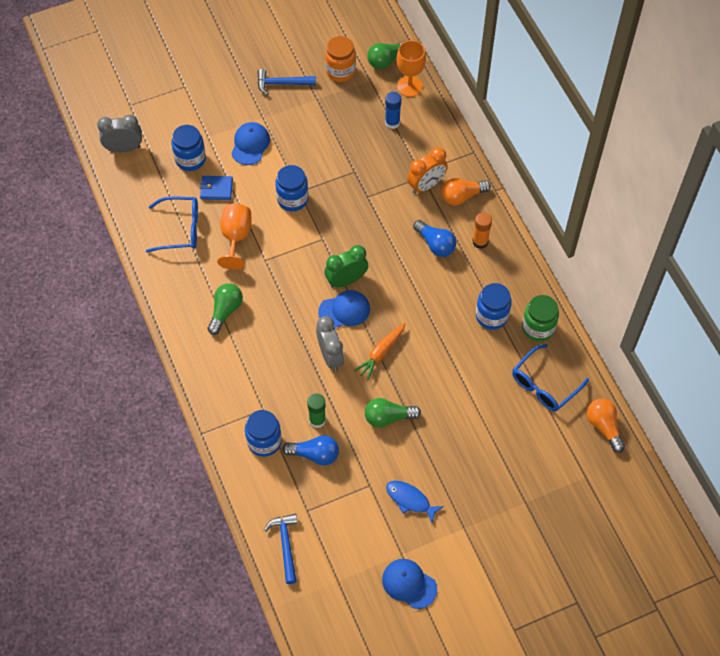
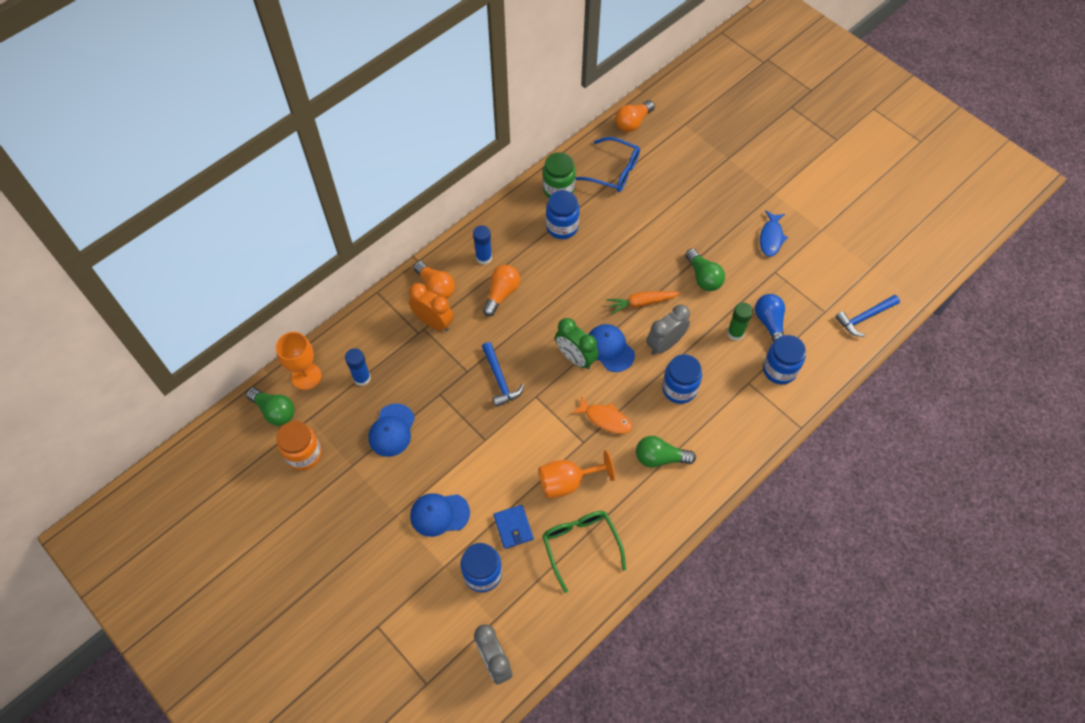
camera: 110 degrees left, 0 degrees up
(180, 229) = (580, 545): blue glasses -> green glasses
(279, 283) = (605, 419): none -> orange fish
(282, 84) = (340, 512): blue hammer -> blue hammer (500, 379)
(292, 199) = (497, 442): blue jar -> blue jar (679, 389)
(381, 353) = (641, 303): orange carrot -> orange carrot turned 150 degrees clockwise
(409, 584) = (843, 217): blue cap -> blue cap (392, 430)
(435, 244) = (501, 293): blue light bulb -> orange light bulb
(480, 242) = (484, 257): orange glue stick -> blue glue stick

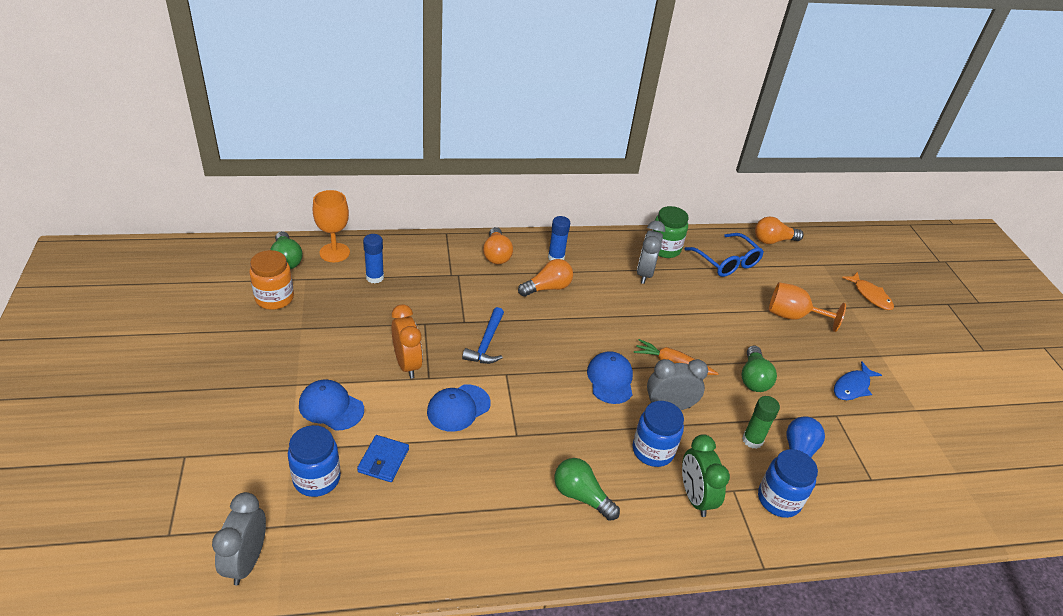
camera: 30 degrees right, 20 degrees down
(392, 430) = (359, 324): blue cap -> blue cap (458, 408)
(433, 322) = (471, 275): orange clock -> orange clock (407, 364)
(562, 227) = (645, 273): blue jar -> grey clock
(567, 482) = (470, 457): orange goblet -> orange goblet (792, 316)
(575, 358) = (570, 367): green clock -> green clock (695, 497)
(580, 545) = (430, 518): green glasses -> none
(605, 419) = (555, 430): orange fish -> orange fish (870, 295)
(864, 317) = (918, 512): blue hammer -> none

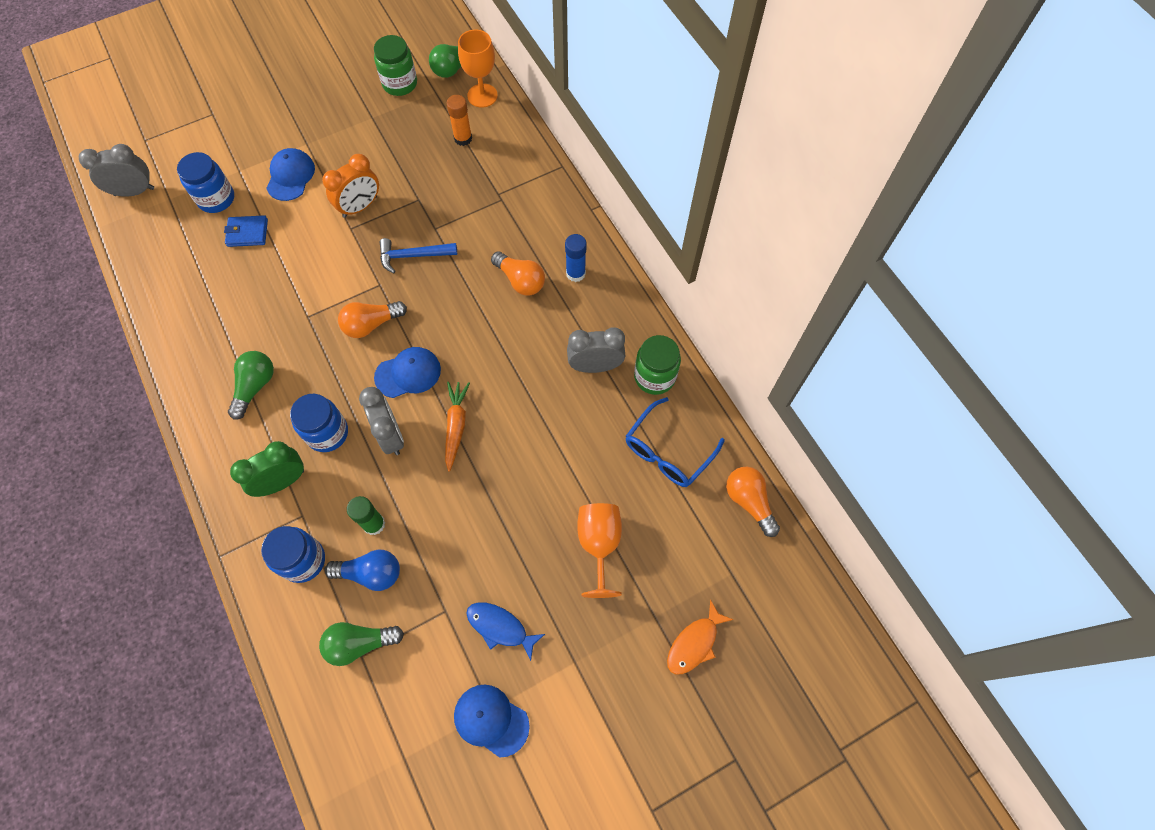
camera: 75 degrees right, 25 degrees up
(274, 298) = (400, 84): orange jar -> green jar
(375, 277) = (463, 138): blue glue stick -> orange glue stick
(458, 408) = (323, 263): blue cap -> blue cap (491, 720)
(496, 254) = (550, 220): orange light bulb -> orange light bulb (371, 324)
(753, 378) = (467, 512): green light bulb -> green light bulb (360, 643)

